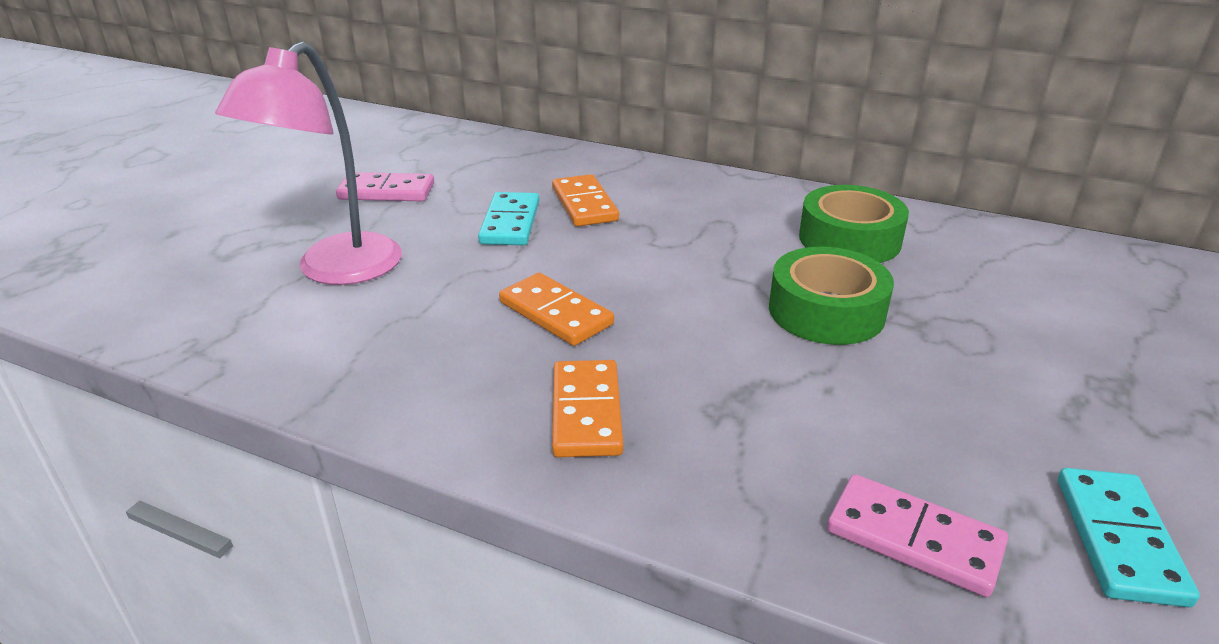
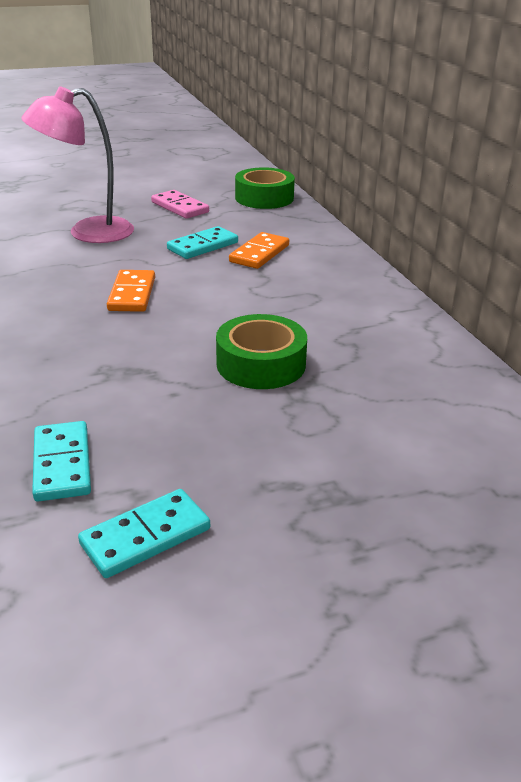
camera: 45 degrees right, 0 degrees up
(586, 412) = (55, 337): orange domino -> none
(849, 239) = (370, 341): green tape -> green tape (264, 198)
(914, 538) = (62, 464): pink domino -> turquoise domino

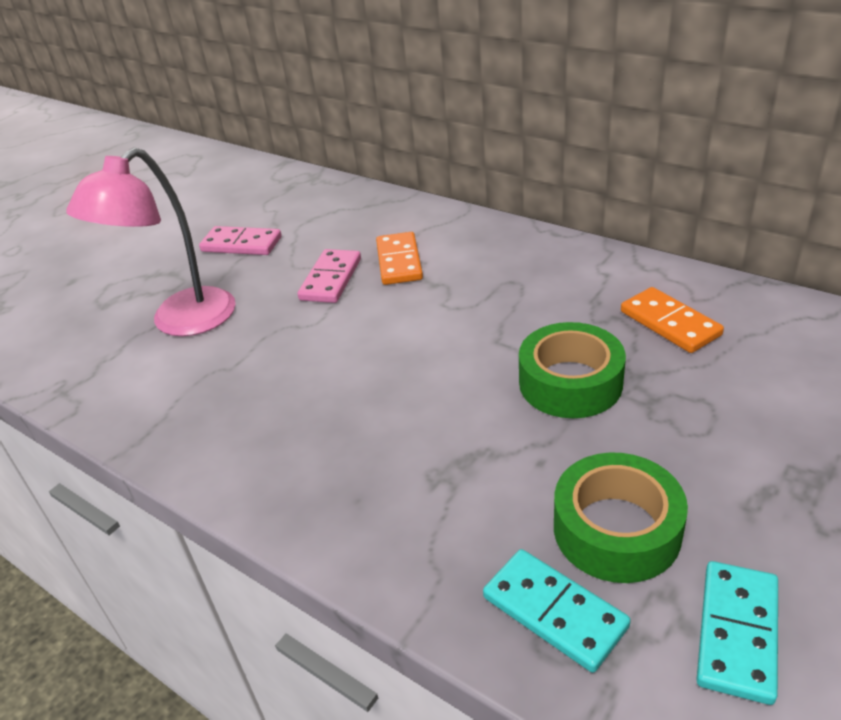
camera: 30 degrees left, 5 degrees up
(132, 294) = (338, 372): orange domino -> orange domino (670, 323)
(203, 246) = (331, 279): turquoise domino -> pink domino
(264, 198) = (315, 196): green tape -> green tape (616, 529)

